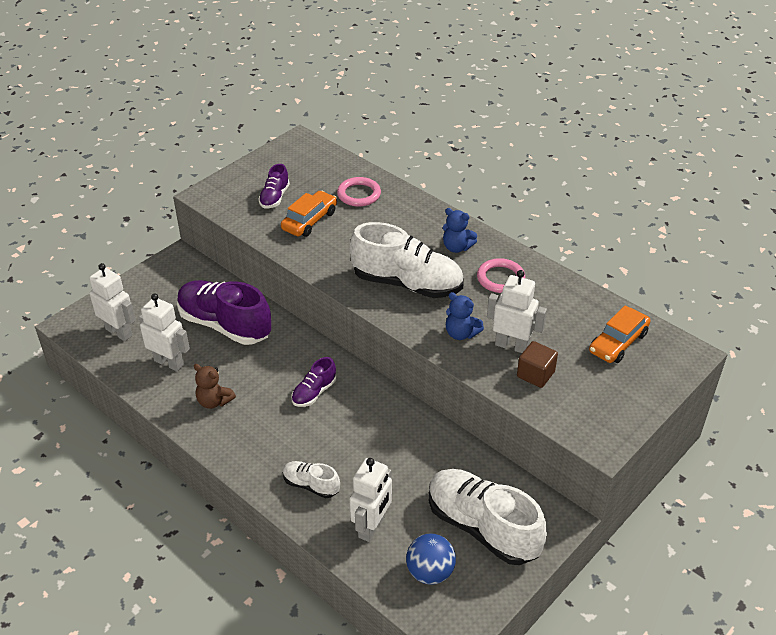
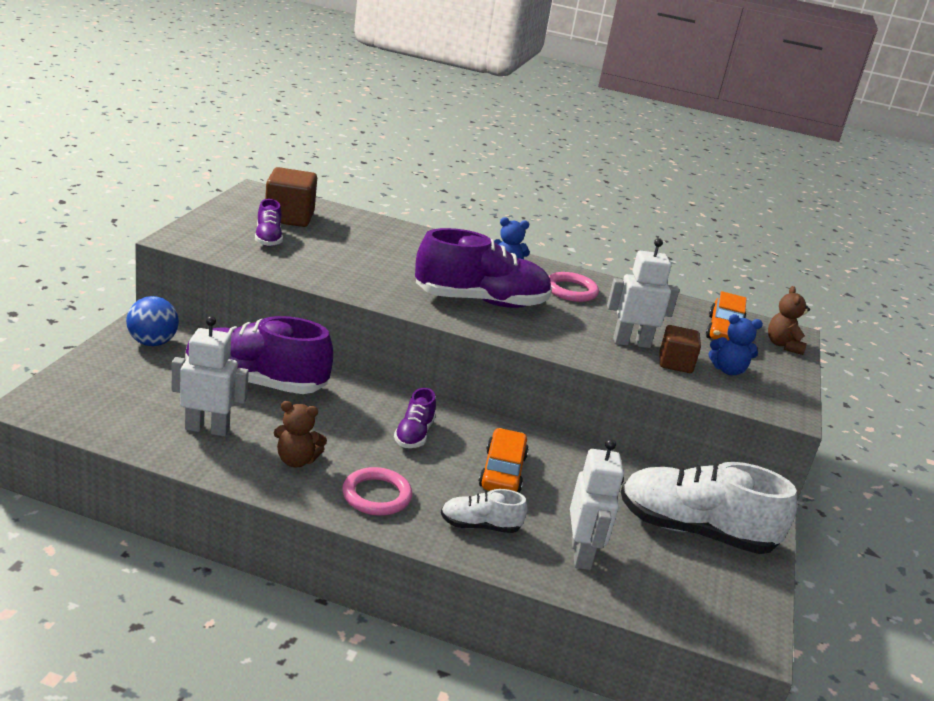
camera: 30 degrees left, 15 degrees down
(119, 332) = (114, 406): white robot -> none
(307, 173) = (289, 217): none -> brown cube
(309, 220) = (326, 256): orange car -> orange car (502, 472)
(359, 194) = (364, 232): pink ring -> pink ring (376, 495)
(407, 284) = (481, 301): white shoe -> purple shoe
(430, 572) = (678, 585): blue ball -> blue ball (152, 342)
(461, 333) = (573, 338): blue teddy bear -> blue teddy bear (728, 370)
(667, 367) = (783, 345): none -> brown teddy bear

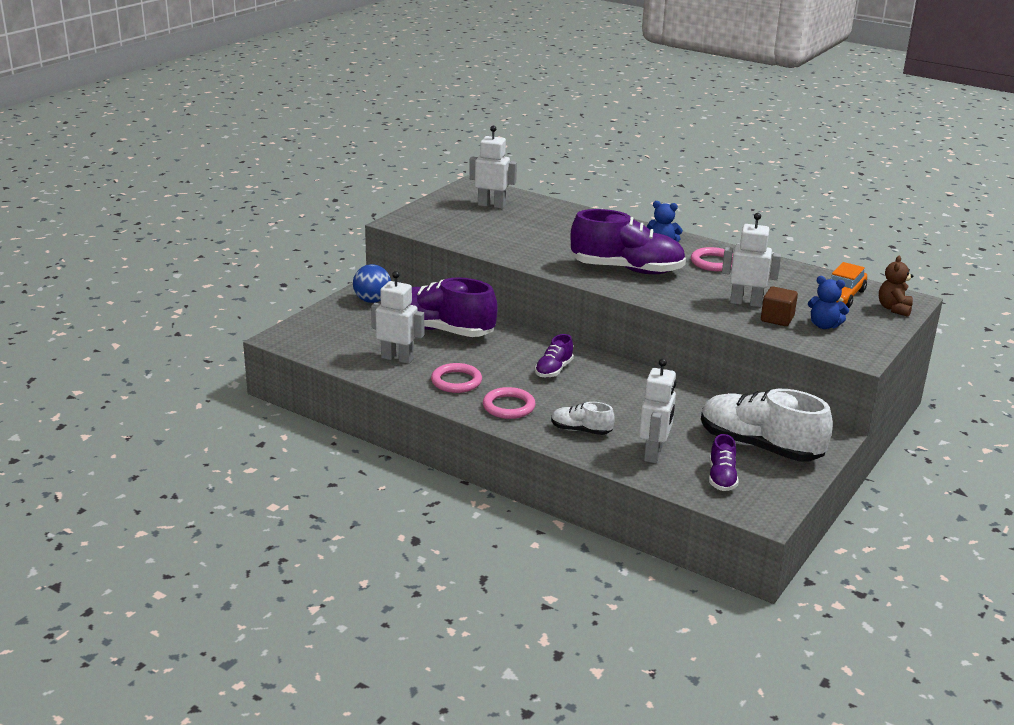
camera: 20 degrees right, 0 degrees up
(268, 239) = (468, 221): purple shoe -> purple shoe (721, 478)
(289, 217) = (491, 205): brown cube -> white robot
(296, 460) = (456, 381): brown teddy bear -> pink ring
(502, 472) = (615, 398): orange car -> none

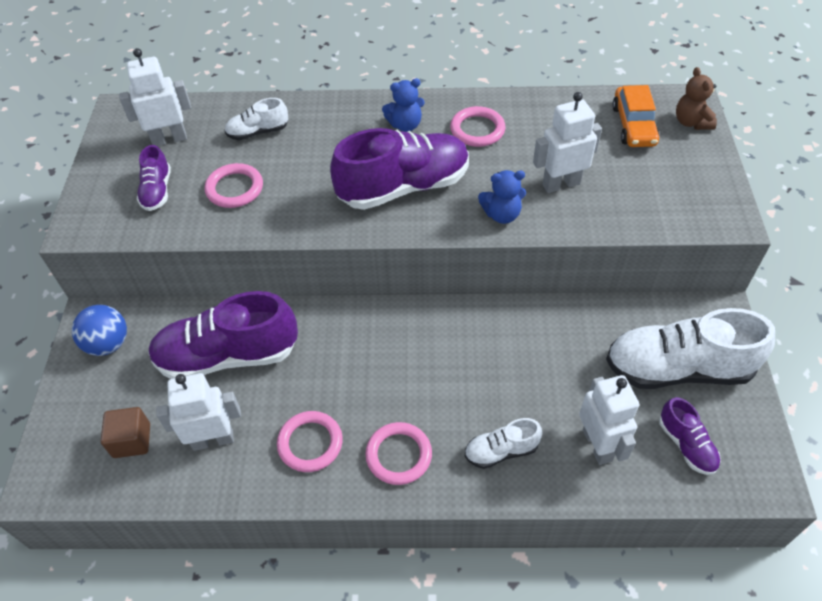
camera: 30 degrees left, 25 degrees up
(511, 236) = (234, 188): none -> pink ring
(553, 219) = (258, 132): none -> white shoe
(553, 370) = (397, 358): purple shoe -> purple shoe (157, 191)
(777, 319) = (610, 196): brown cube -> brown cube (132, 440)
(824, 325) = (659, 184): blue teddy bear -> blue teddy bear (502, 214)

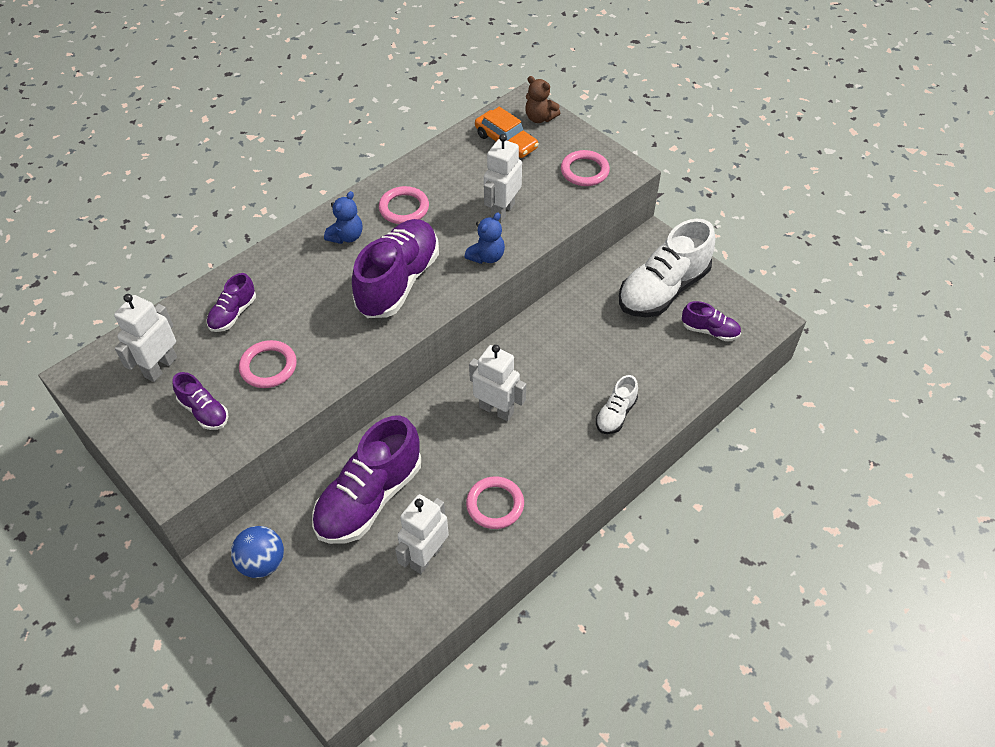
camera: 45 degrees left, 0 degrees up
(132, 440) = (367, 606): brown cube -> none
(258, 132) = (233, 314): white shoe -> purple shoe
(398, 455) = (559, 466): pink ring -> pink ring (584, 171)
(597, 445) = (664, 368): white robot -> white robot (496, 410)

